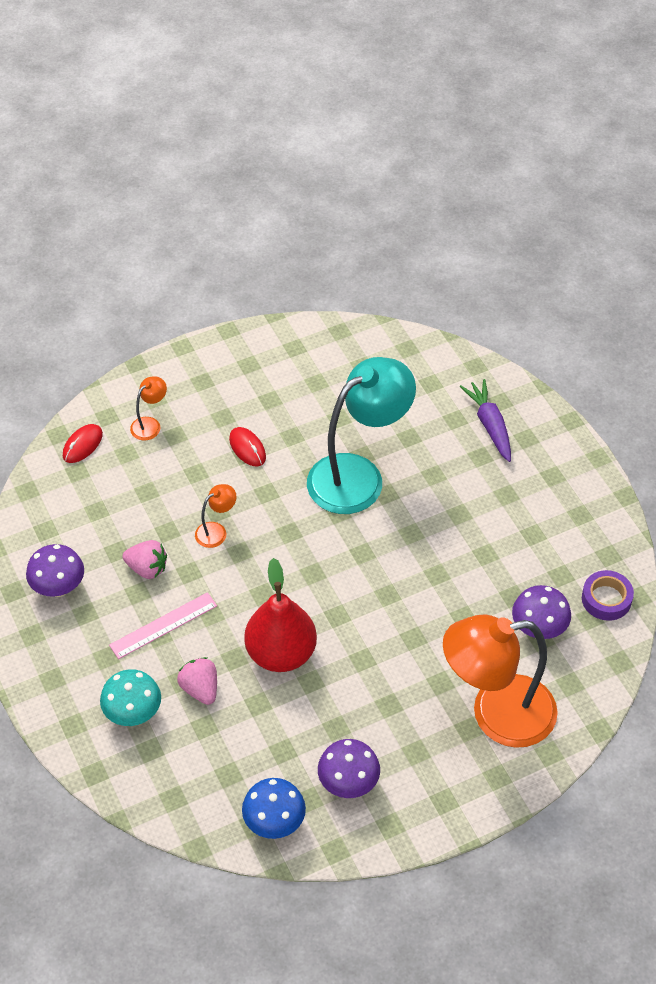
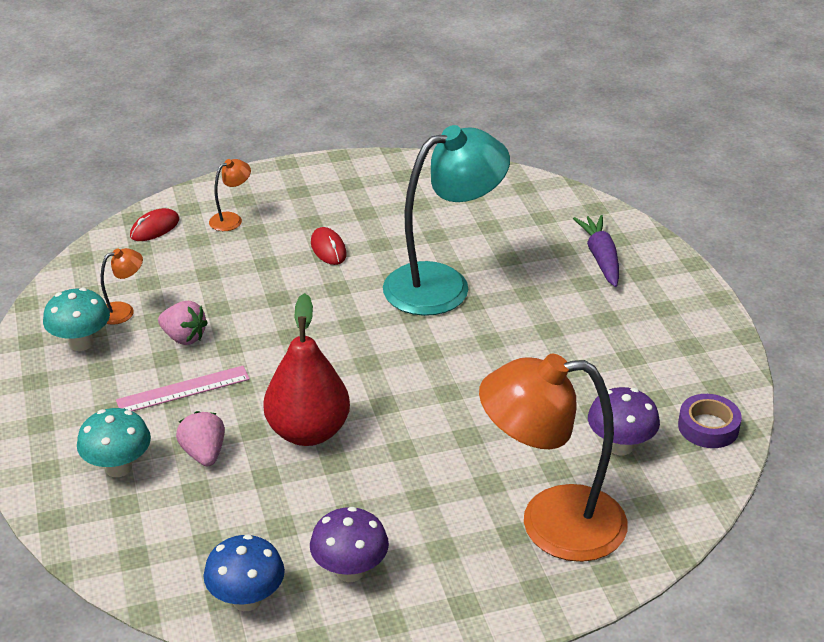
camera: 10 degrees right, 15 degrees down
(58, 588) = (81, 343): purple mushroom -> turquoise mushroom
(216, 531) = (271, 314): orange lamp -> orange lamp (123, 311)

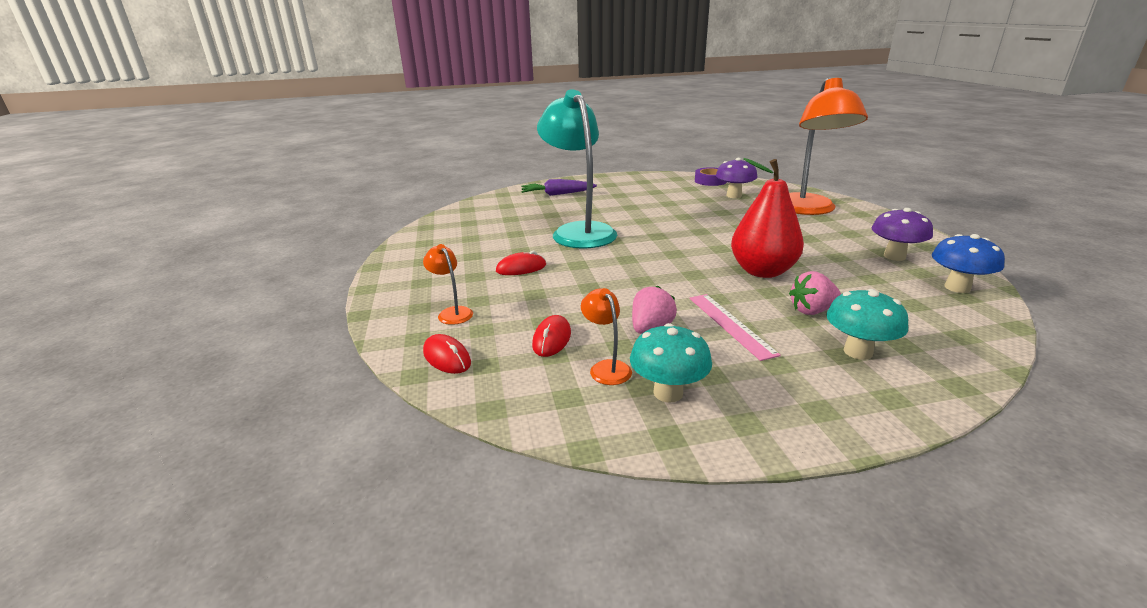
camera: 85 degrees left, 10 degrees down
(174, 279) = (552, 339): none -> red mouse

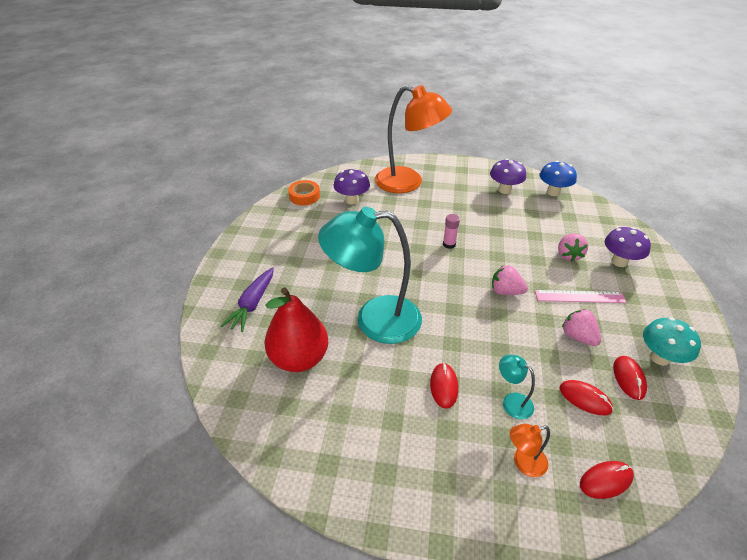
camera: 70 degrees left, 15 degrees up
(522, 300) = (512, 401): none -> turquoise lamp
(606, 367) = (628, 378): orange lamp -> red mouse
(684, 279) = (505, 291): none -> pink strawberry
(710, 181) = (304, 196): purple tape -> orange tape
(727, 243) = (449, 244): none -> pink glue stick
(762, 271) = (506, 250): red pear -> red pear (299, 358)
(858, 352) = (619, 262): turquoise mushroom -> purple mushroom

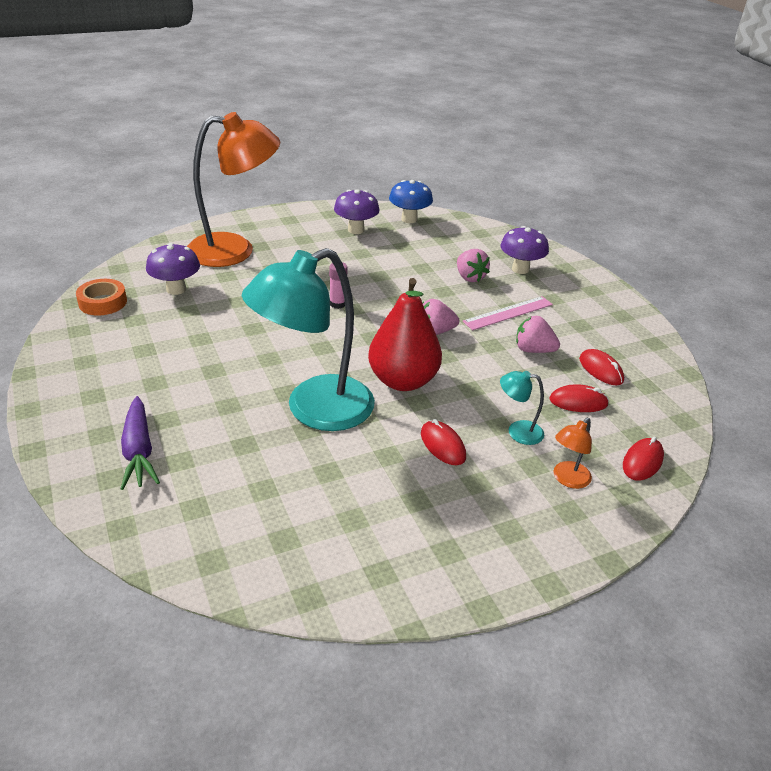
camera: 35 degrees left, 5 degrees down
(299, 358) = (256, 485): red pear -> red pear (403, 381)
(660, 358) = (612, 342): turquoise mushroom -> none

